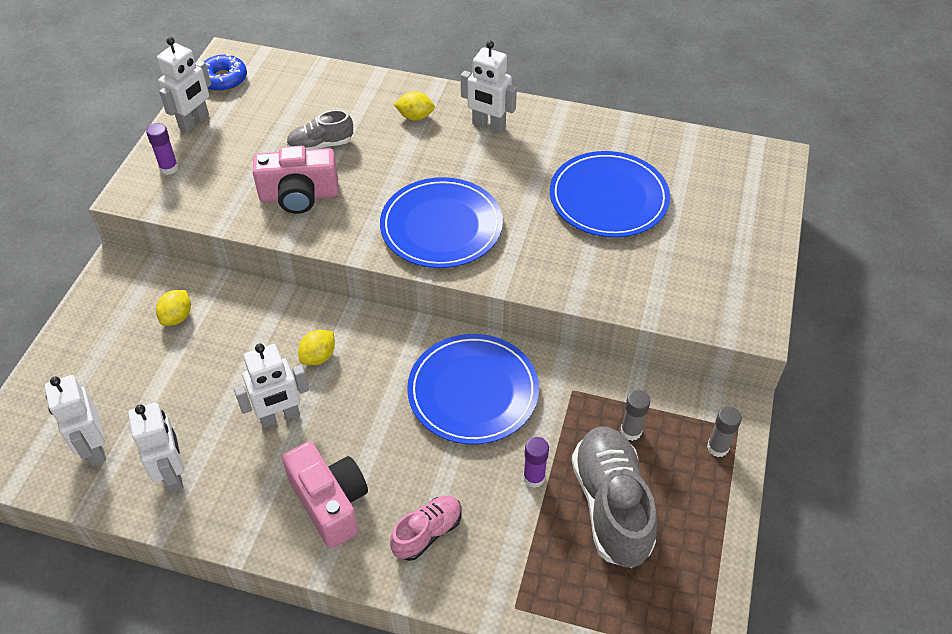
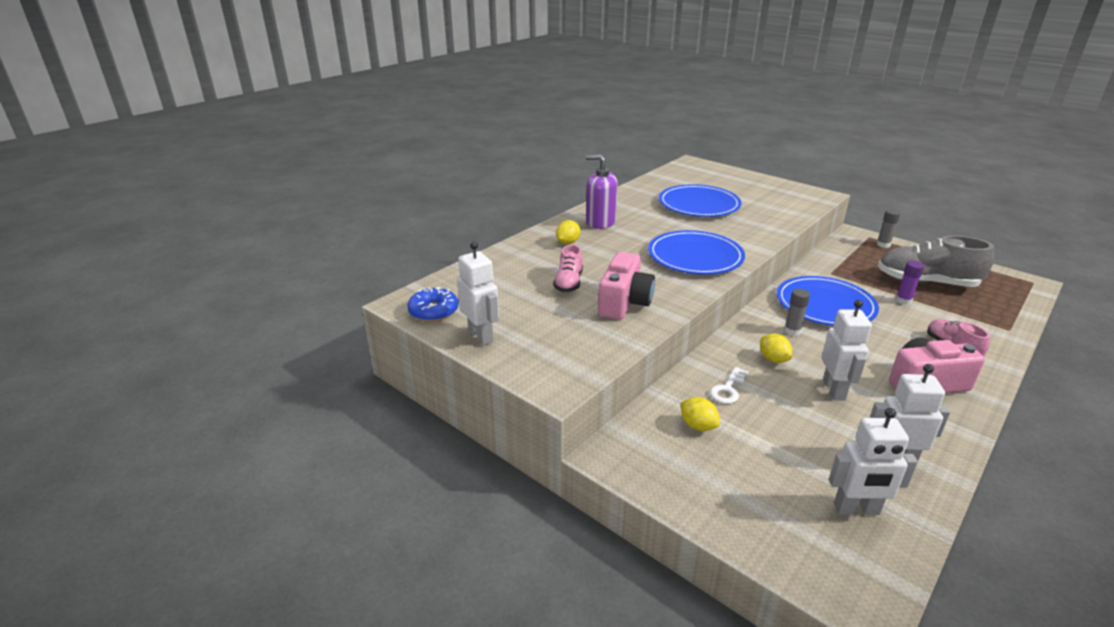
camera: 65 degrees left, 20 degrees down
(169, 168) = (537, 360): purple glue stick -> none
(245, 328) = (728, 389): none -> white key
(321, 145) = (568, 283): grey shoe -> pink shoe
(488, 125) = (600, 222): white robot -> purple soap dispenser
(631, 431) = (868, 264): grey glue stick -> grey glue stick (792, 331)

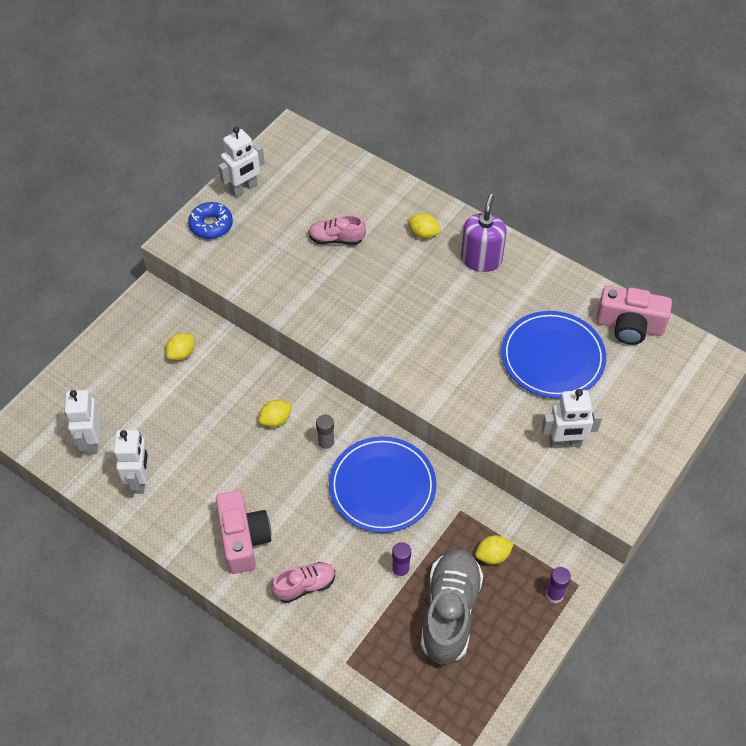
camera: 85 degrees right, 25 degrees up
(433, 311) = (280, 153): blue donut -> blue donut (211, 225)
(624, 302) = (303, 281): pink camera -> pink camera (629, 326)
(695, 256) = (404, 342): blue plate -> none
(728, 389) = (229, 379): white key -> none
(834, 390) = (230, 460): white robot -> white robot (565, 443)
(864, 263) = (493, 555): none -> yellow lemon
(883, 245) = (554, 595): grey glue stick -> purple glue stick

